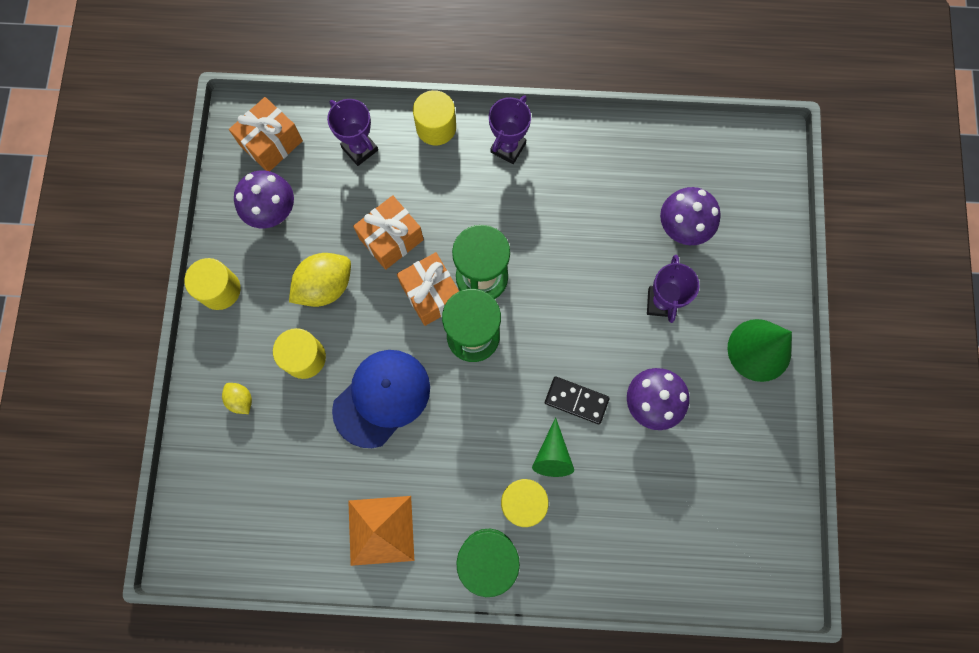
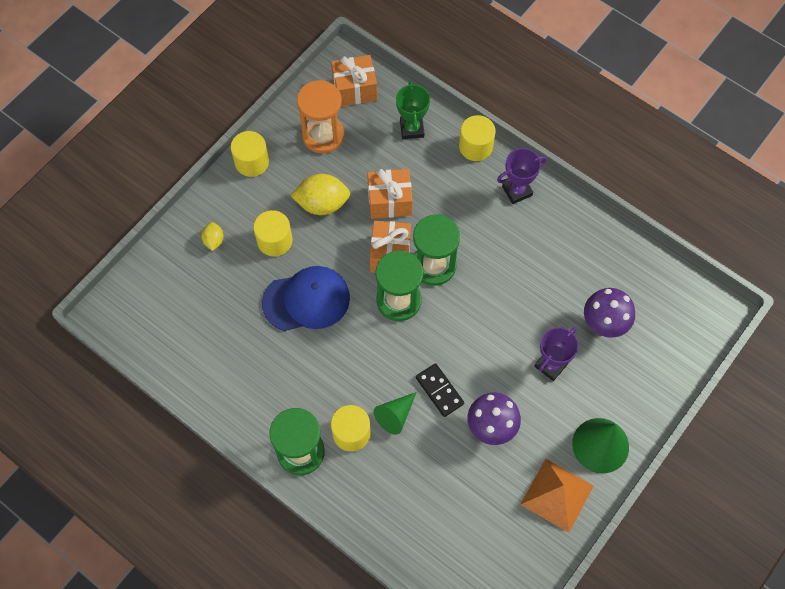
camera: 35 degrees right, 10 degrees down
(274, 213) = (323, 135): purple mushroom -> orange hourglass
(359, 149) = (412, 129): purple trophy -> green trophy
(381, 530) = (243, 385): orange pyramid -> orange pyramid (557, 495)

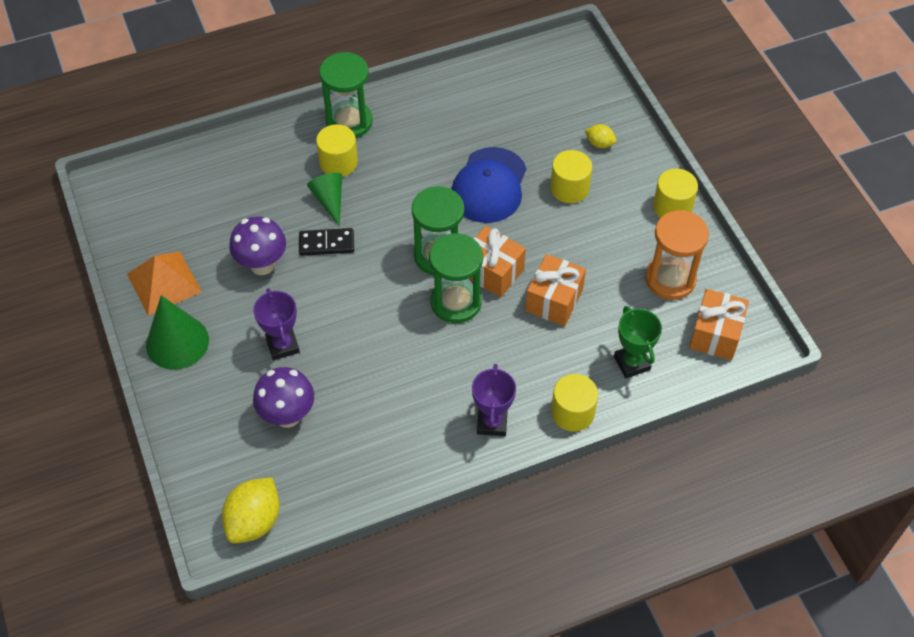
camera: 120 degrees right, 10 degrees down
(322, 204) = (587, 243): yellow lemon -> yellow lemon (254, 521)
(412, 129) = (632, 363): green trophy -> green trophy turned 45 degrees clockwise

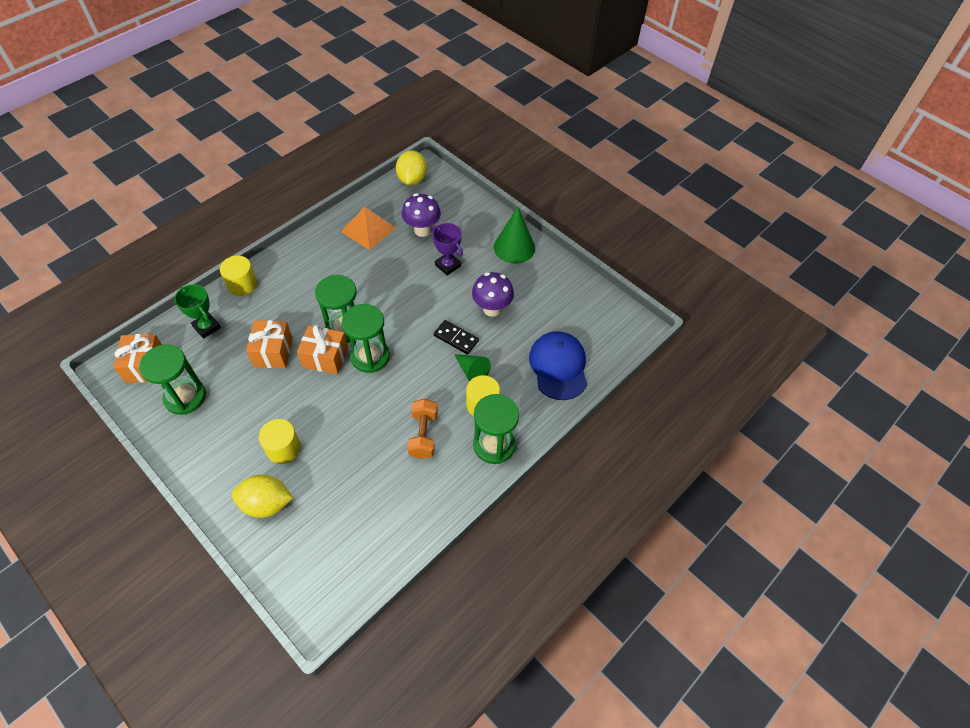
camera: 155 degrees right, 0 degrees up
(164, 282) = (548, 277): orange pyramid -> orange pyramid (368, 229)
(326, 243) = (456, 338): black domino -> black domino turned 60 degrees clockwise
(416, 154) = (423, 435): none -> orange dumbbell
(489, 186) = (352, 427): blue cap -> blue cap (558, 366)
(492, 422) = (294, 264): purple trophy -> none
(599, 143) = (266, 504): yellow lemon -> yellow lemon, size x1.91
(670, 279) = (185, 397): orange hourglass -> green hourglass
(672, 207) = (190, 462): yellow cylinder -> none

